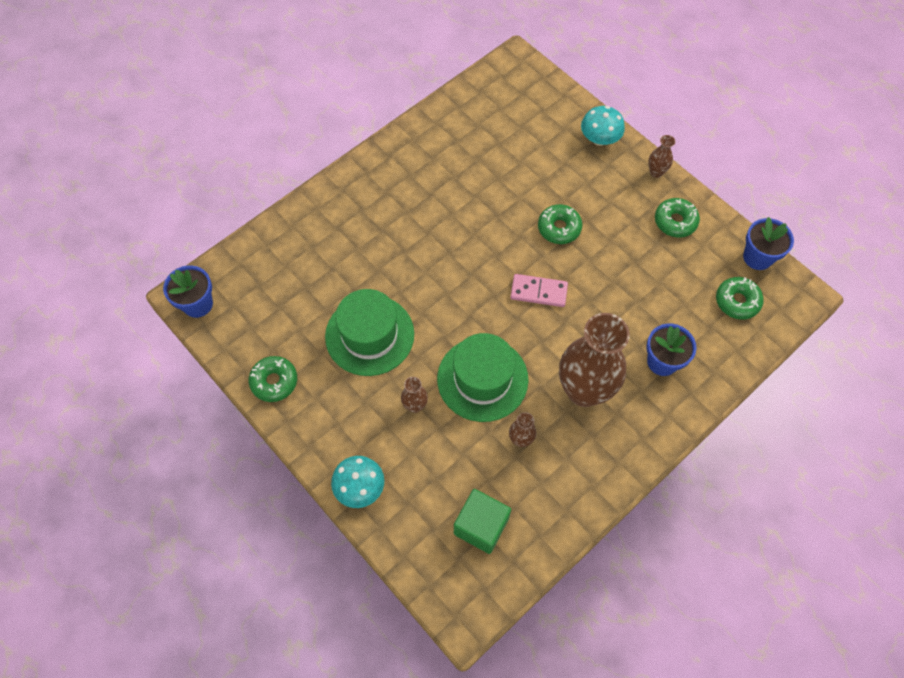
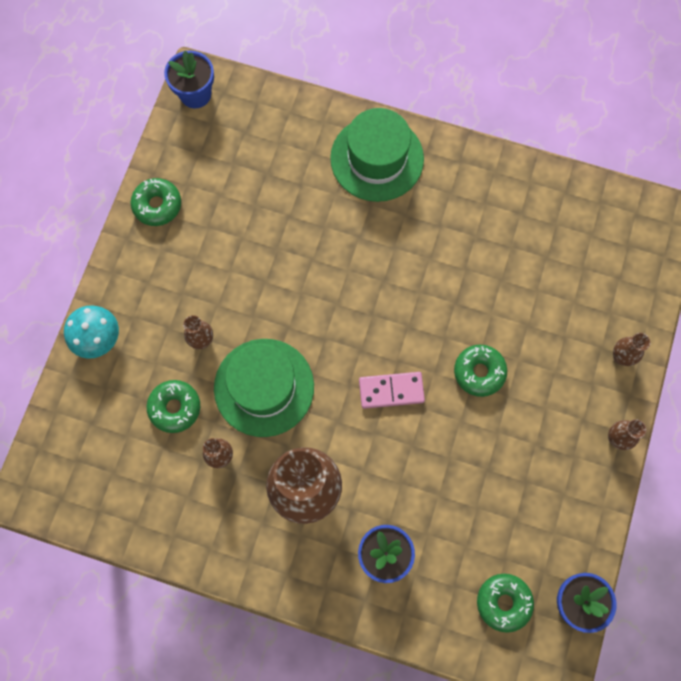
camera: 60 degrees right, 10 degrees up
(369, 335) = (250, 259): green hat -> green hat (377, 158)
(481, 526) = (117, 465): green cube -> none
(538, 292) = (391, 390): pink domino -> pink domino turned 75 degrees counterclockwise
(599, 139) = (621, 357): turquoise mushroom -> brown vase
(675, 221) = (564, 489): green donut -> green donut (175, 408)

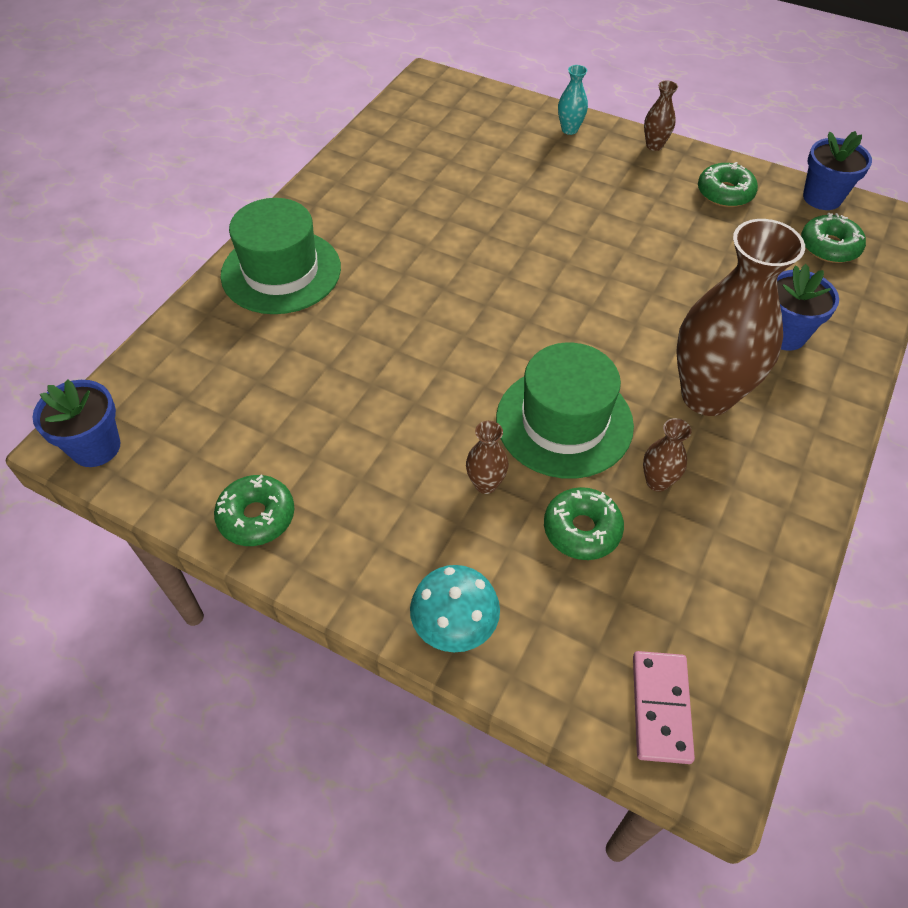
camera: 80 degrees left, 20 degrees down
(391, 390) = (584, 300): pink domino -> pink domino (660, 708)
(479, 372) = (571, 227): green donut -> green donut (725, 193)
(621, 357) = (569, 129): brown vase -> turquoise vase

